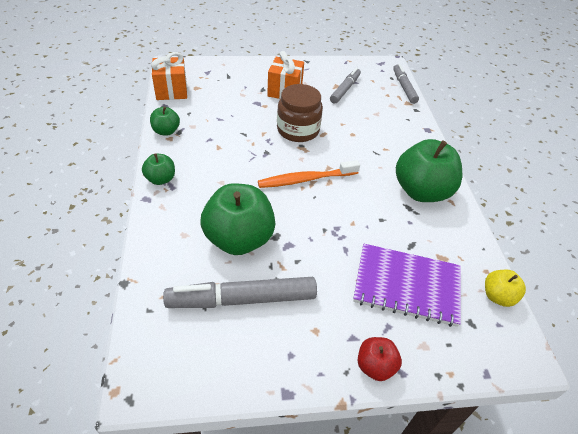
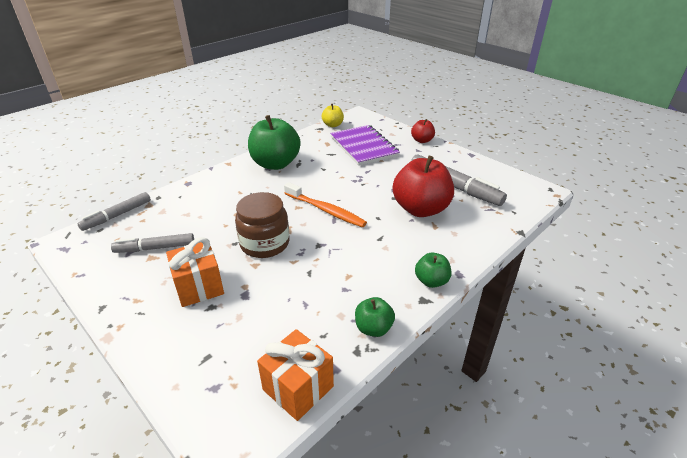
camera: 125 degrees left, 10 degrees down
(239, 239) = (420, 209): green apple -> red apple

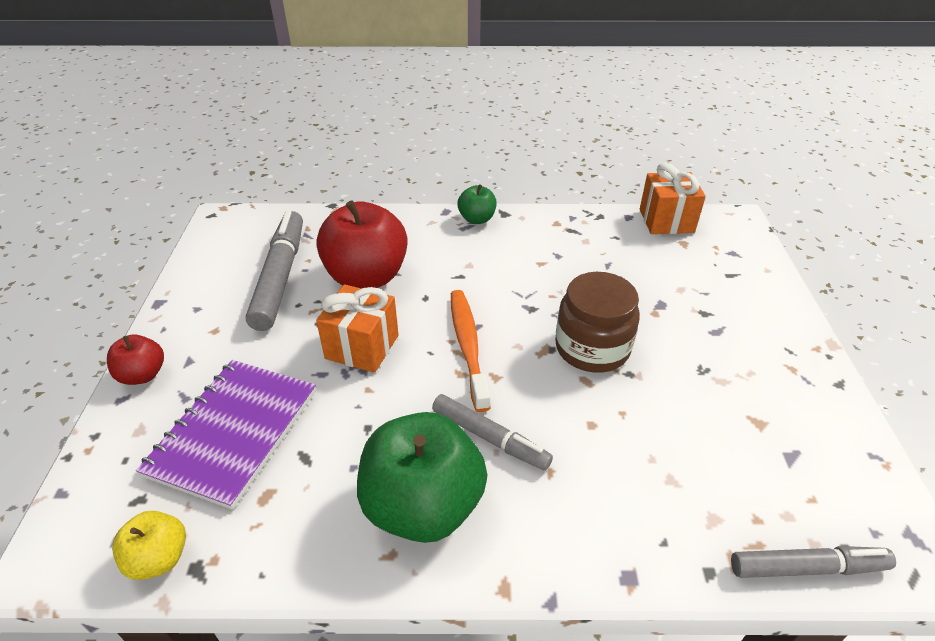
camera: 135 degrees left, 5 degrees up
(155, 248) = (748, 435): grey marker -> grey marker (489, 437)
(199, 287) = (708, 340): orange gift -> orange gift (362, 347)
(373, 328) = (570, 219): green apple -> none

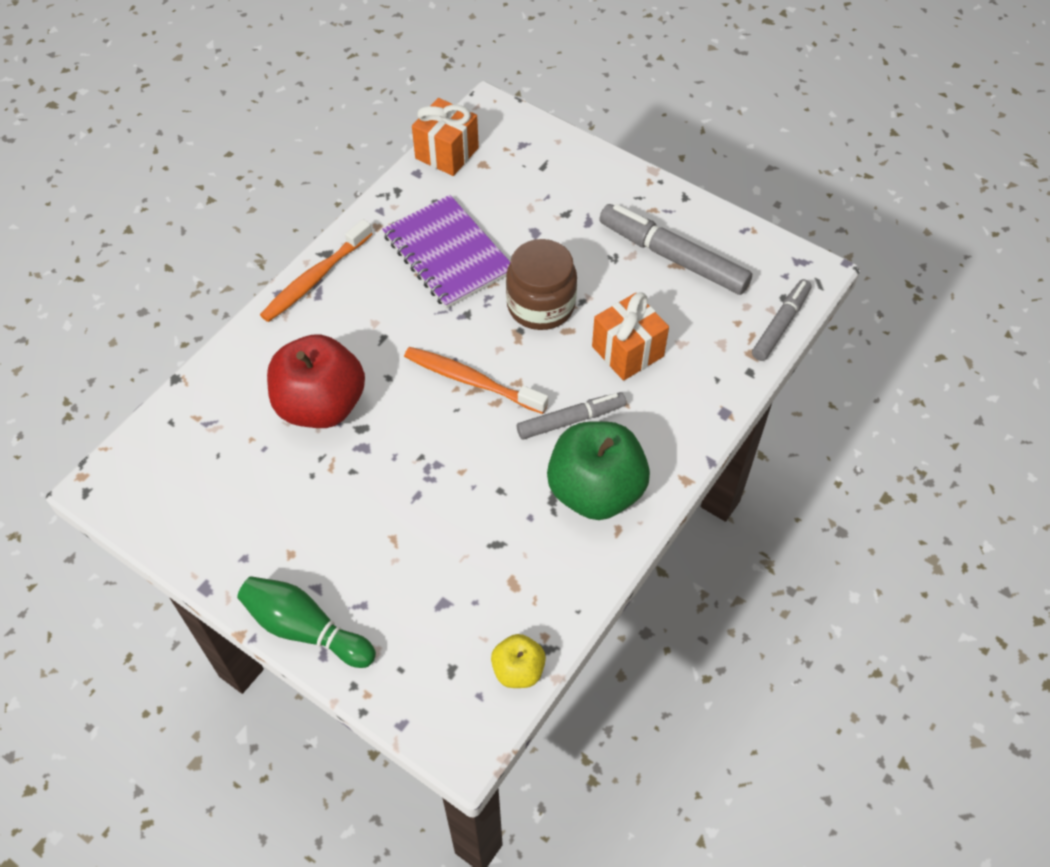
camera: 55 degrees left, 15 degrees up
(143, 375) = (305, 629): red apple -> green bowling pin
(233, 432) = (432, 582): purple notebook -> purple notebook (448, 254)
(280, 277) = (258, 472): grey marker -> grey marker (673, 257)
(362, 347) = (410, 452): orange gift -> orange gift (627, 351)
(477, 219) = (315, 278): green apple -> orange toothbrush

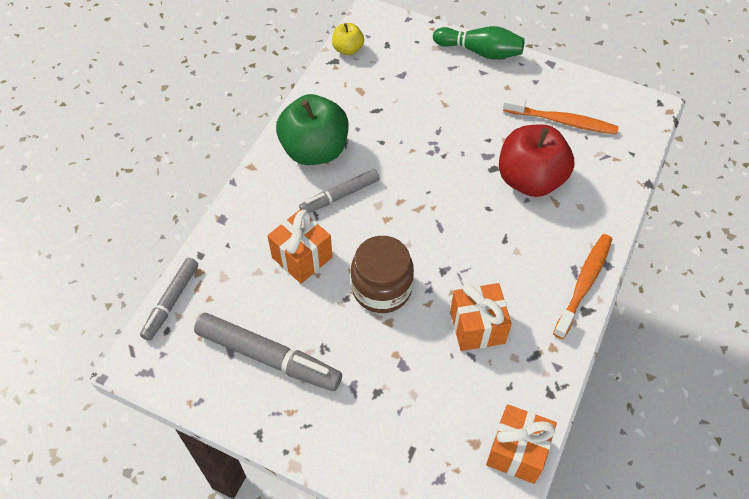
camera: 170 degrees right, 0 degrees up
(448, 254) = (477, 327): purple notebook -> orange gift
(471, 381) = (423, 214): orange toothbrush -> orange toothbrush (562, 121)

